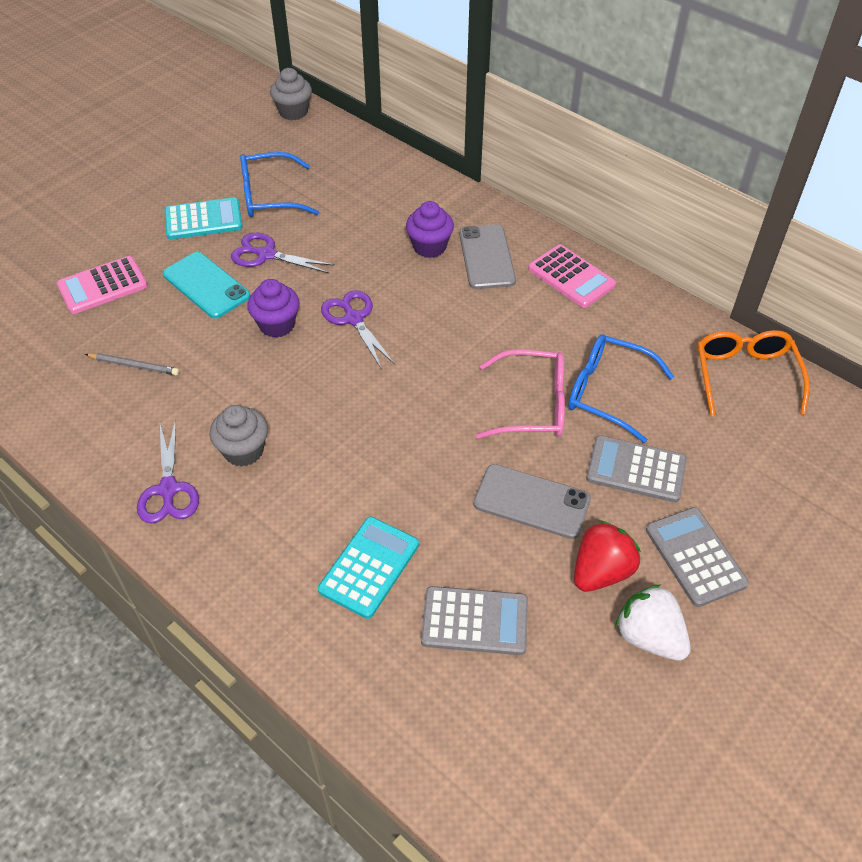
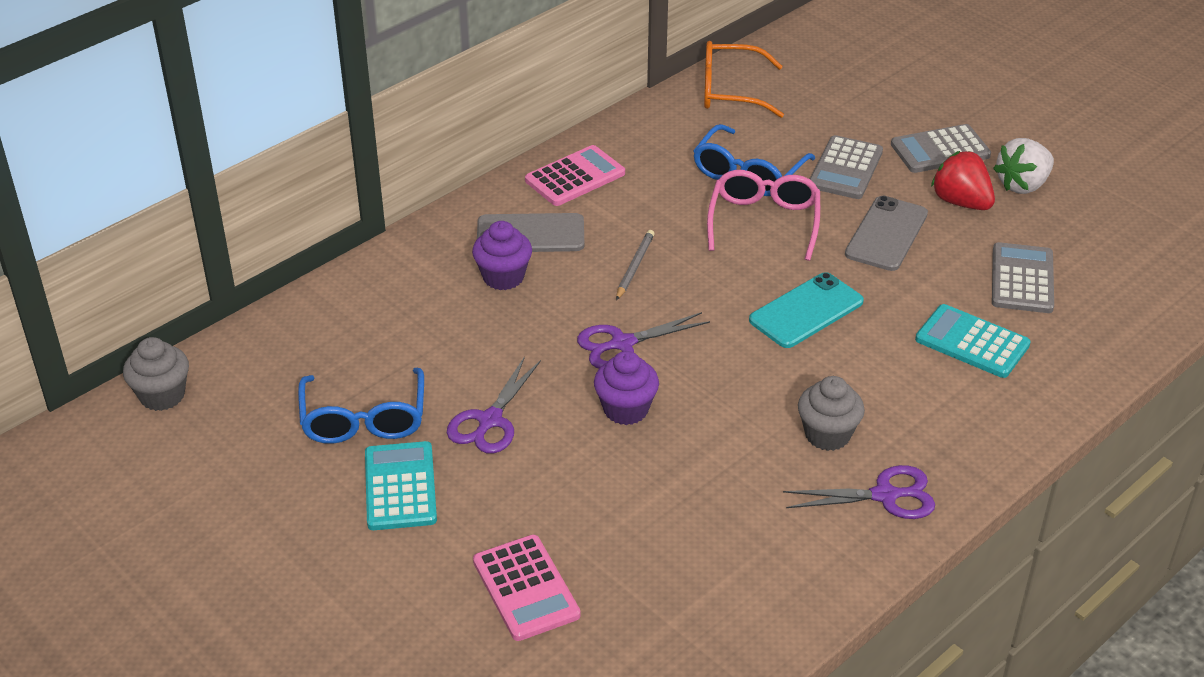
camera: 85 degrees left, 10 degrees down
(134, 366) = (687, 541): grey pencil -> grey pencil (634, 267)
(206, 285) = (542, 478): turquoise phone -> turquoise phone (806, 311)

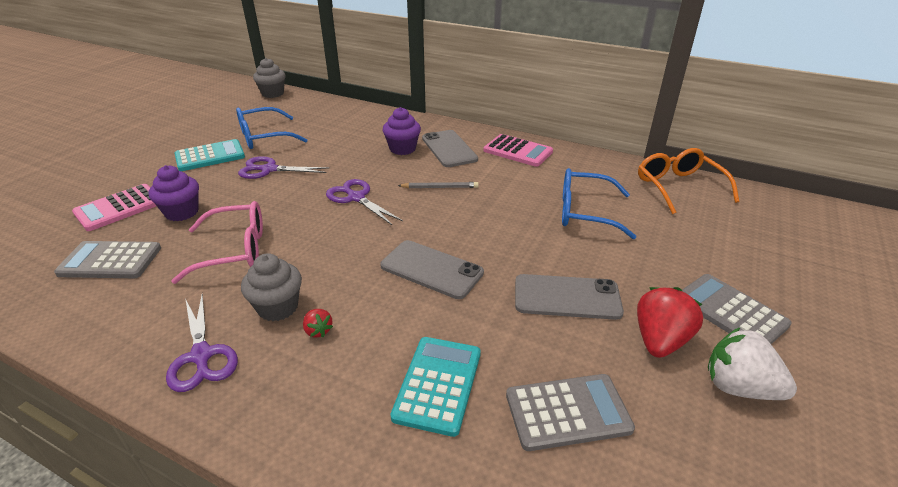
camera: 70 degrees right, 5 degrees down
(626, 409) = (289, 211): purple cupcake -> purple cupcake (182, 212)
(764, 221) = (531, 229): pink glasses -> pink glasses (235, 250)
(806, 311) = (431, 269): turquoise phone -> grey phone
(845, 169) = (639, 258): grey calculator -> grey calculator (110, 261)
(876, 408) = (318, 331): none -> red strawberry

